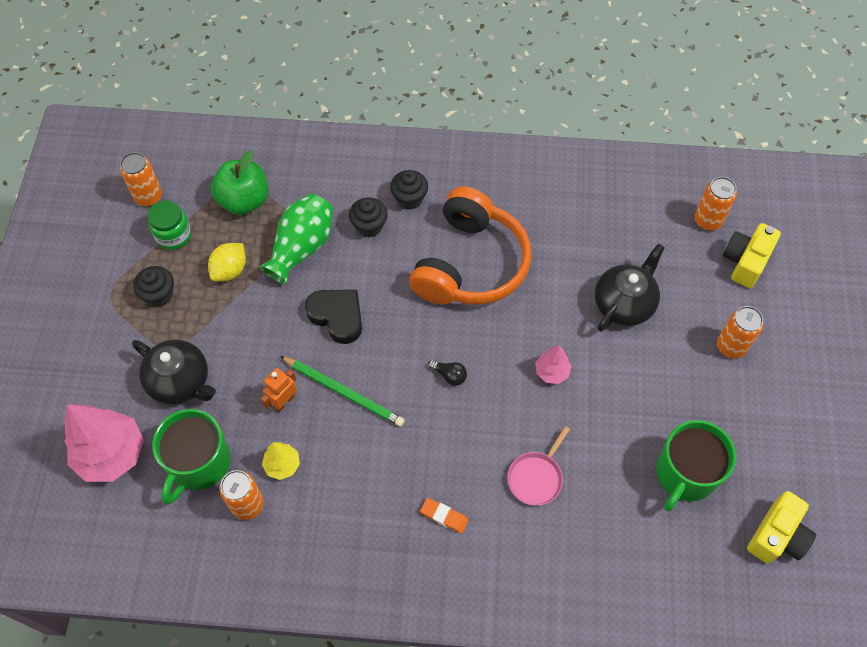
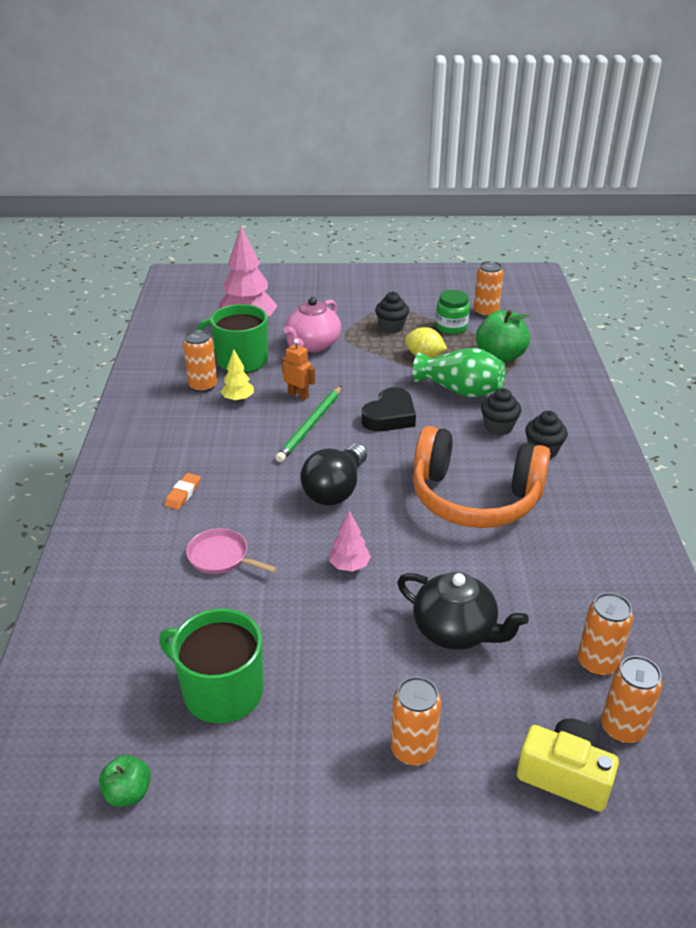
camera: 85 degrees right, 25 degrees down
(180, 382) = (312, 345): black teapot -> pink teapot
(449, 375) = (335, 489): black light bulb -> black light bulb, size x2.26
(653, 220) = (597, 663): none -> orange can
(777, 536) = (128, 793): yellow camera -> green apple

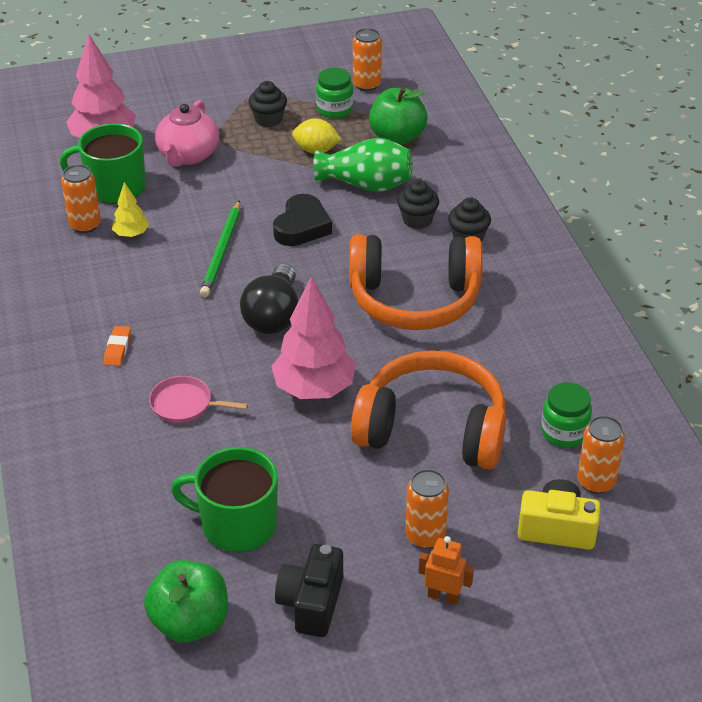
camera: 15 degrees left, 5 degrees up
(128, 793) = (190, 622): green apple -> green apple, size x1.84
(263, 802) = (311, 603): none -> black camera
(298, 395) = (195, 218): orange robot -> orange robot (443, 596)
(349, 566) = (314, 389): pink tree -> pink tree, size x2.01
(455, 631) = (432, 429): black teapot -> orange headphones
(597, 663) = (564, 432): orange can -> green jar

